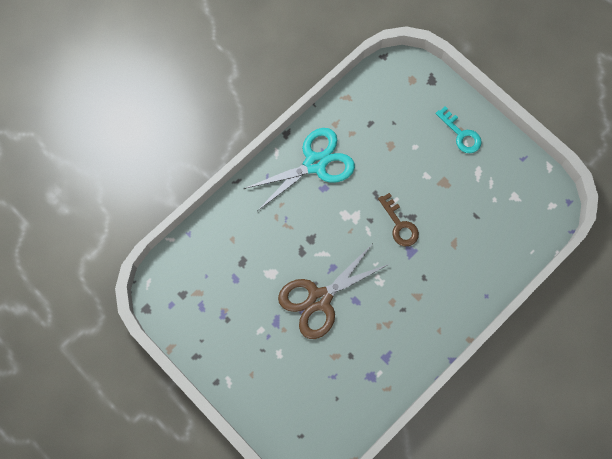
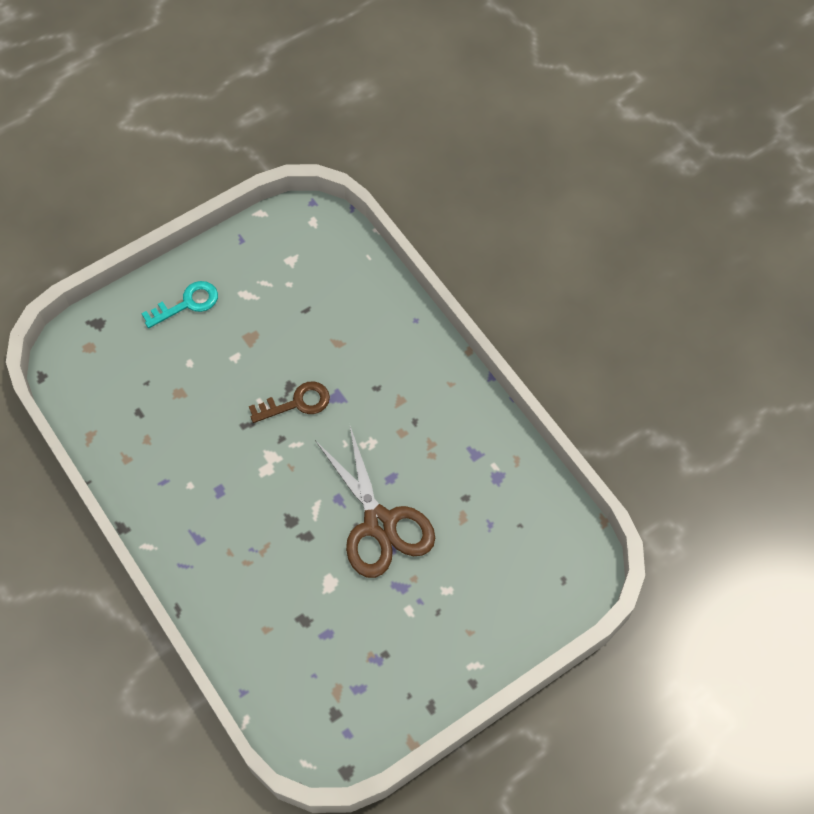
camera: 80 degrees left, 10 degrees down
(315, 163) = (179, 496): turquoise scissors -> none

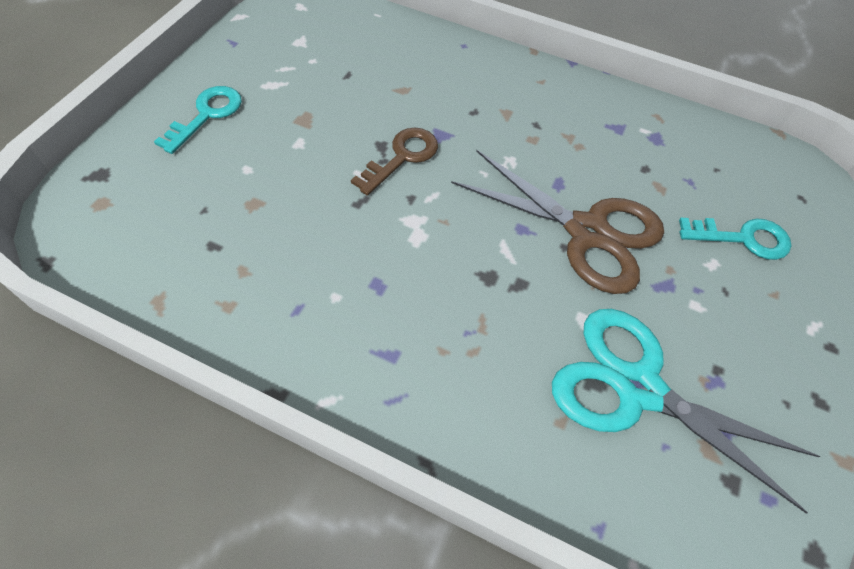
camera: 35 degrees left, 5 degrees down
(325, 636) = (637, 388): none -> turquoise scissors
(485, 584) = (742, 238): none -> turquoise key

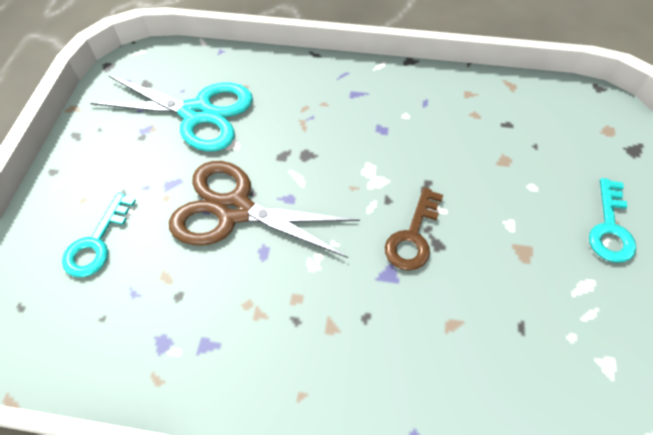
camera: 170 degrees right, 0 degrees up
(742, 238) = (97, 242): turquoise key -> turquoise key turned 60 degrees counterclockwise

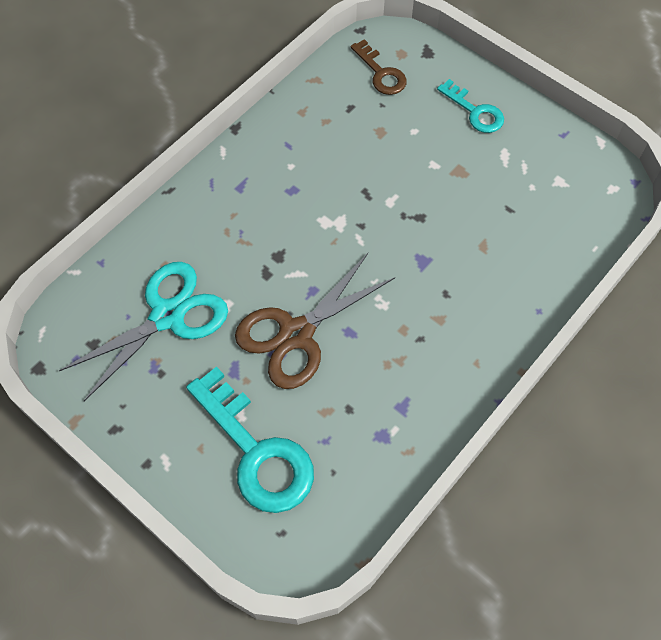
camera: 60 degrees left, 5 degrees up
(97, 242) = (256, 451): turquoise key -> turquoise key, size x1.79
(413, 236) = (403, 228): brown key -> brown key (381, 73)

